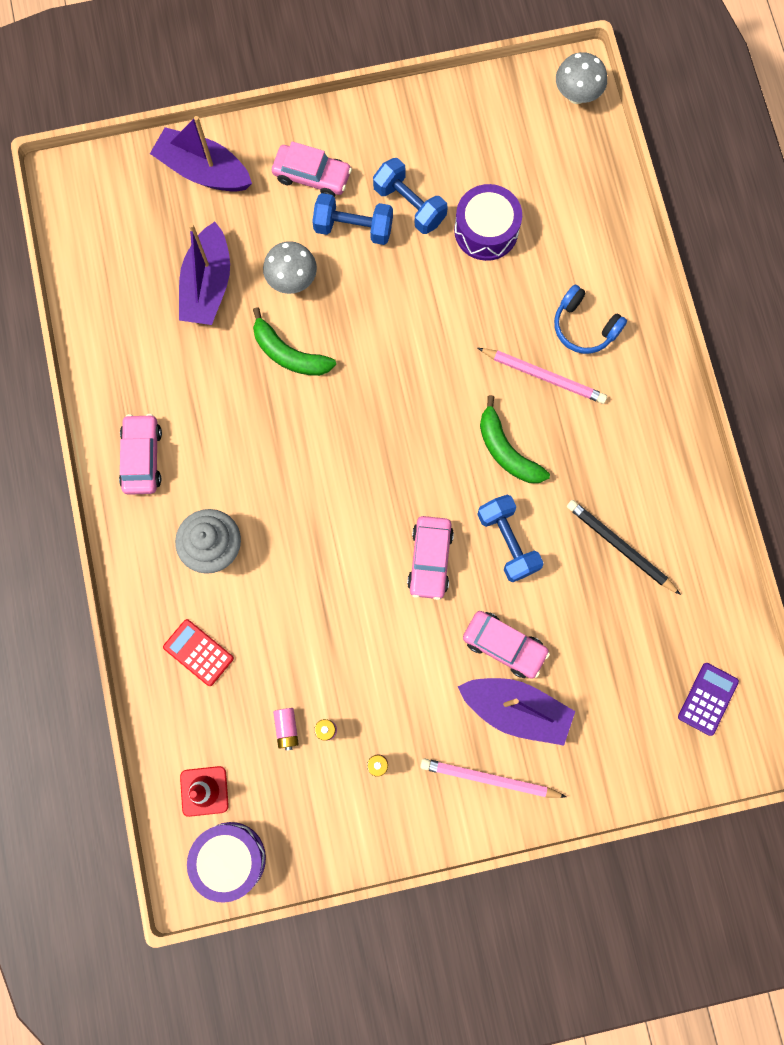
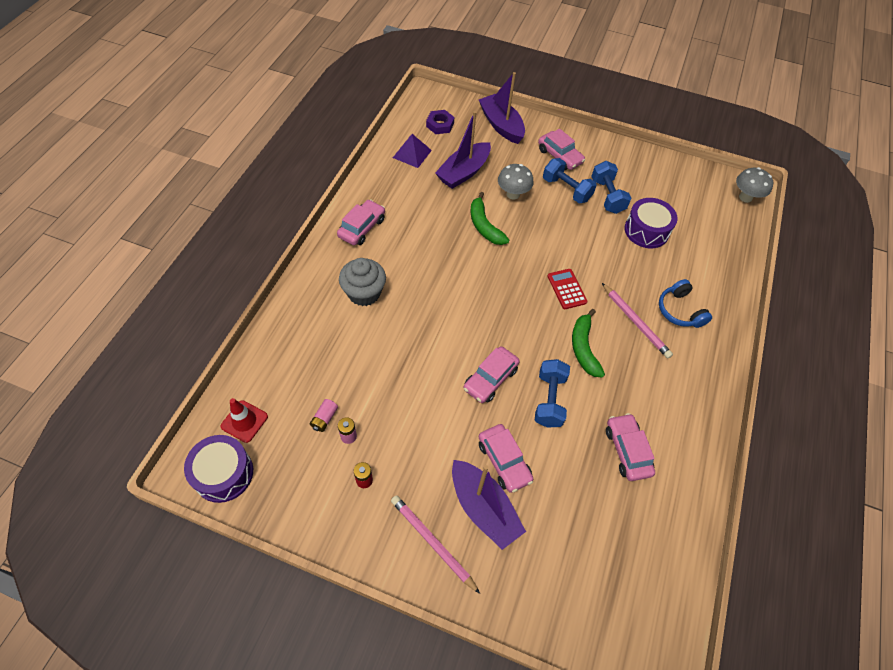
camera: 30 degrees right, 20 degrees down
(120, 298) = (412, 154): none -> purple pyramid
(122, 224) = (440, 125): none -> purple nut
(198, 652) = (308, 342): red calculator -> red calculator (566, 289)
(620, 547) = (627, 450): black pencil -> pink car
(707, 699) = (634, 597): purple calculator -> none

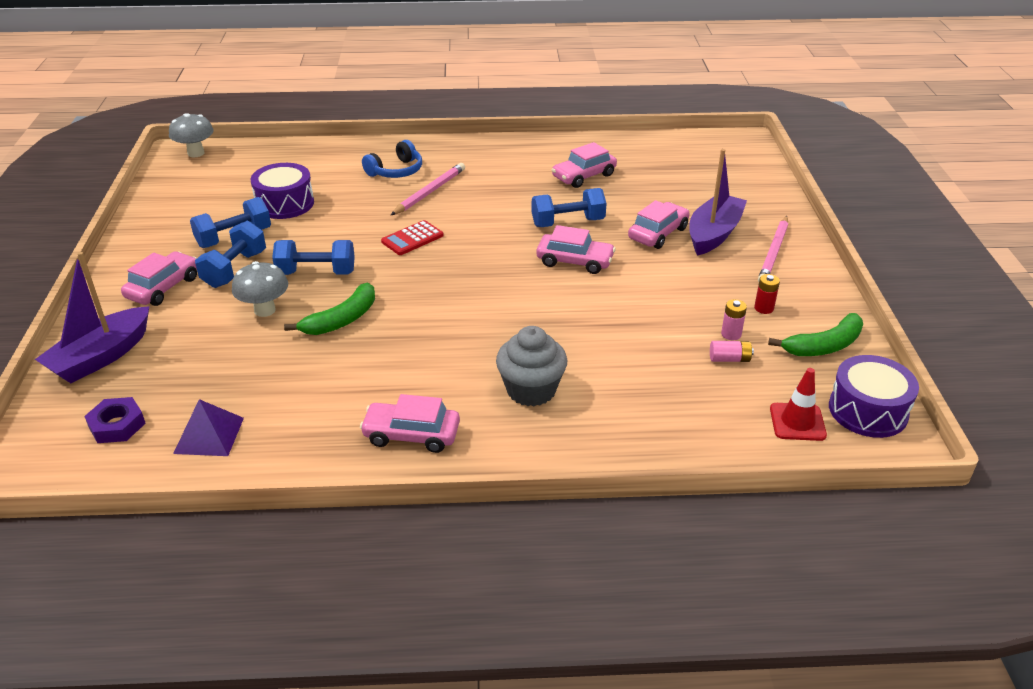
camera: 110 degrees left, 20 degrees down
(463, 172) = (235, 366): purple boat -> none
(544, 226) = (316, 273): none -> blue dumbbell
(583, 348) = (487, 215): green banana -> green banana (824, 346)

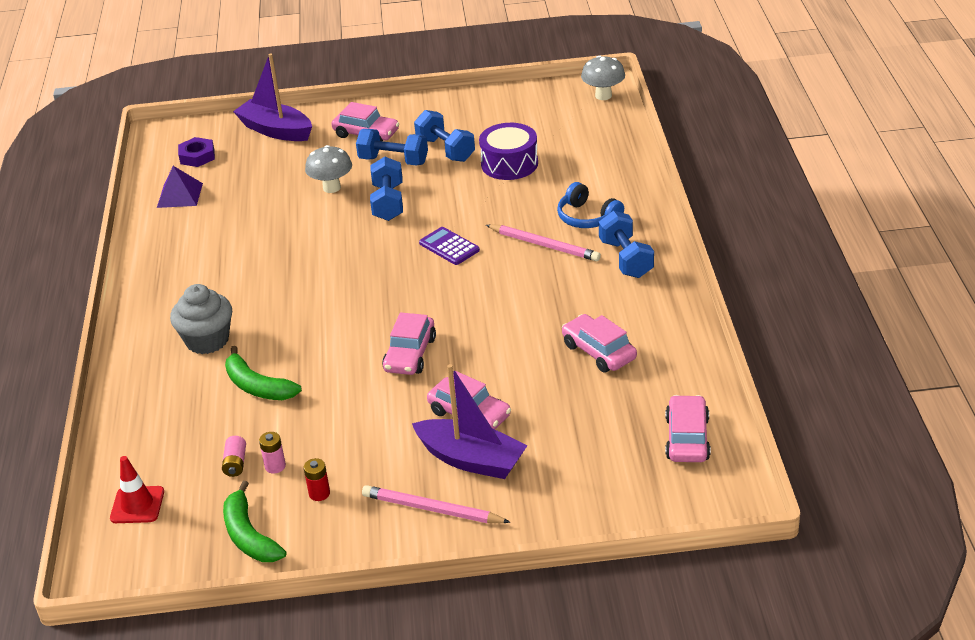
camera: 90 degrees right, 0 degrees up
(342, 320) = (315, 228): green banana -> green banana (257, 386)
(411, 435) = (163, 284): pink car -> pink car (687, 438)
(412, 238) = (449, 247): red calculator -> purple calculator
(568, 223) = (488, 345): blue dumbbell -> blue dumbbell (626, 259)
(868, 410) = (144, 557): purple drum -> none

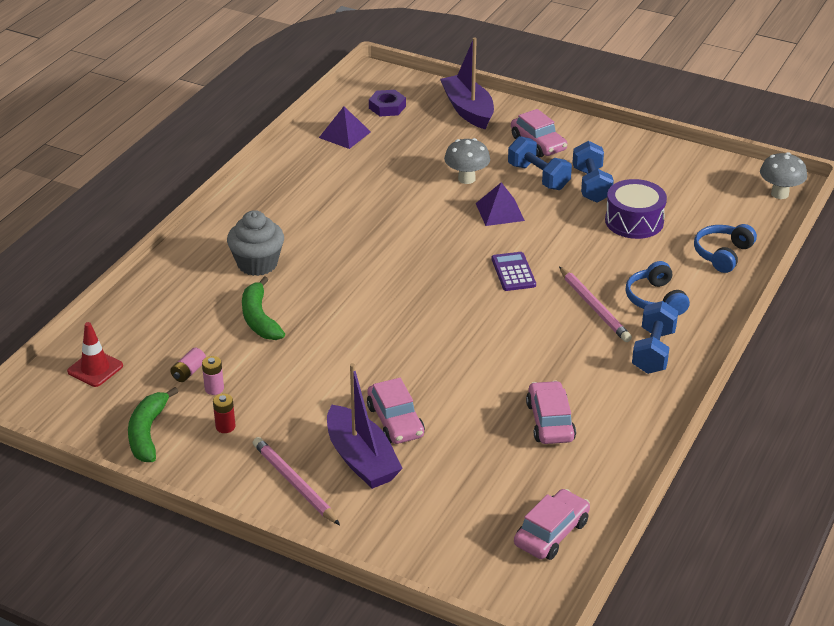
camera: 30 degrees right, 0 degrees up
(388, 203) = (499, 212): blue dumbbell -> purple pyramid
(410, 354) = (396, 349): pink car -> none
(605, 160) = (722, 254): none -> blue headphones

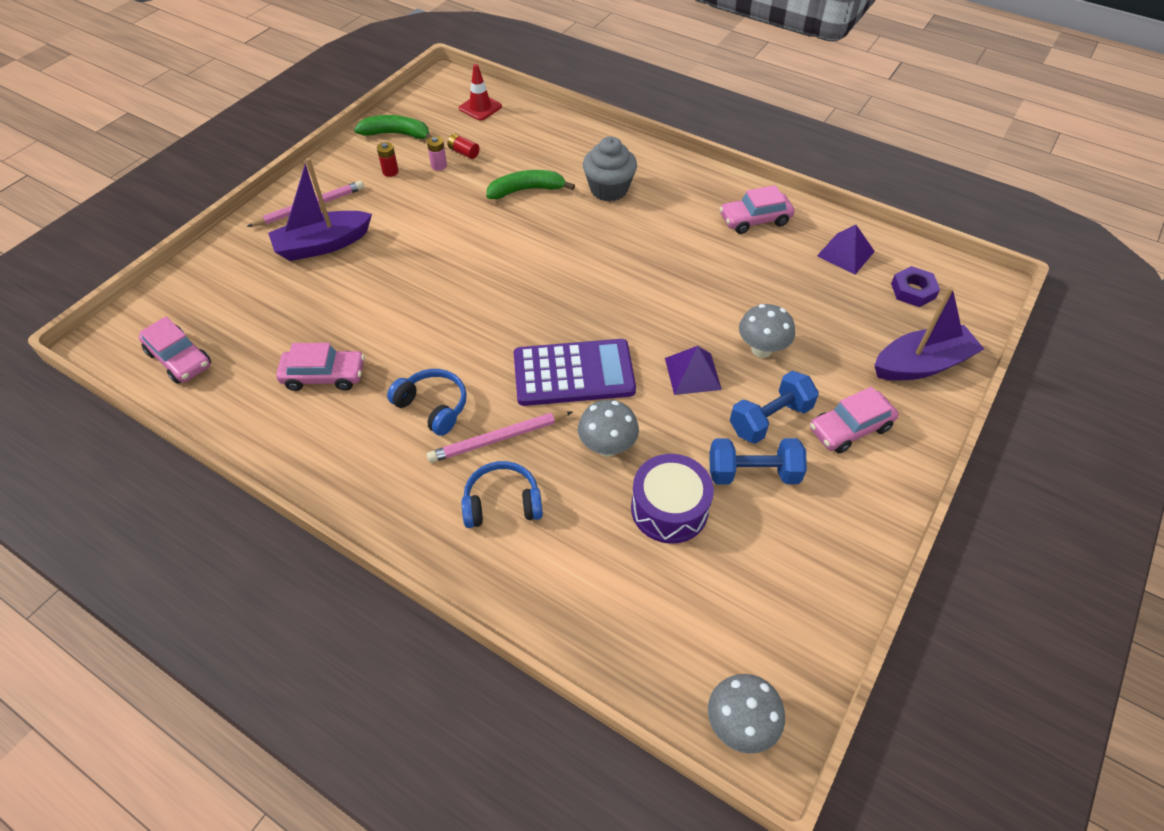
camera: 95 degrees right, 15 degrees up
(189, 372) = (464, 152): pink battery -> red battery
(395, 421) = (363, 268): pink car -> pink car (755, 220)
(513, 272) = (573, 373): purple calculator -> purple calculator, size x1.85
(586, 251) = (607, 447): none -> grey mushroom
(653, 352) = (406, 483): blue dumbbell -> none
(722, 254) = (587, 602): blue headphones -> blue headphones (433, 406)

